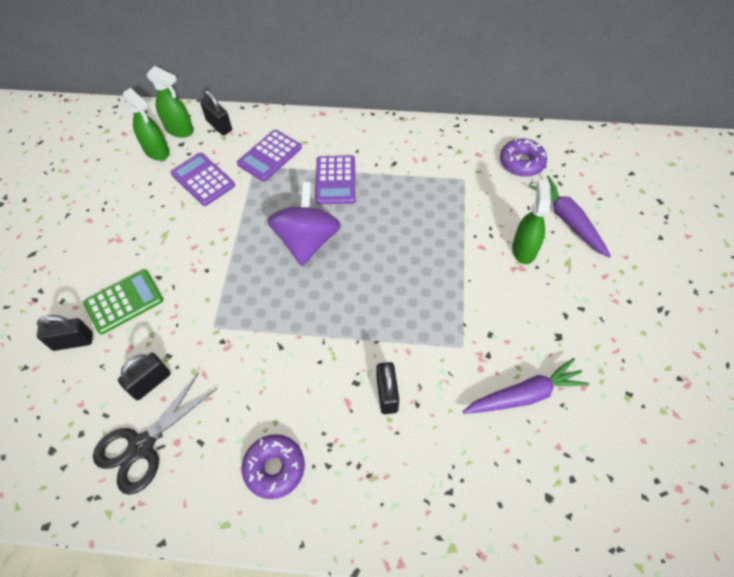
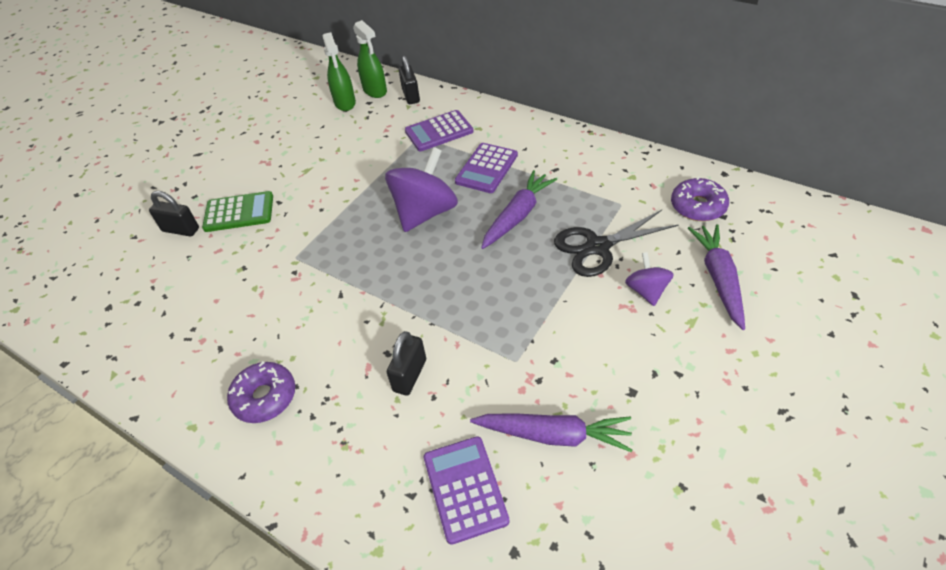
camera: 30 degrees right, 10 degrees down
(142, 446) = (173, 332): black scissors -> black scissors (597, 247)
(150, 382) = (215, 284): black padlock -> none
(203, 179) = (367, 135): purple calculator -> purple calculator (465, 489)
(388, 217) = (518, 215): none -> purple carrot
(524, 249) = (646, 291): green spray bottle -> purple spinning top

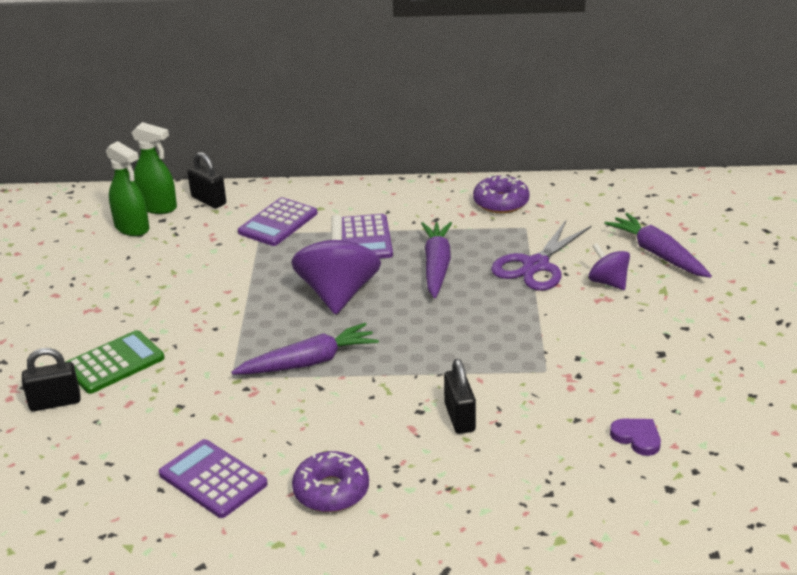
camera: 35 degrees left, 15 degrees down
(465, 489) = (590, 469): purple calculator -> purple calculator (213, 479)
(532, 477) = (637, 438): none -> purple heart
(554, 435) = (627, 405): purple carrot -> purple carrot (309, 362)
(597, 247) = (536, 265): black scissors -> purple scissors
(698, 206) = (593, 208): purple donut -> purple donut (501, 202)

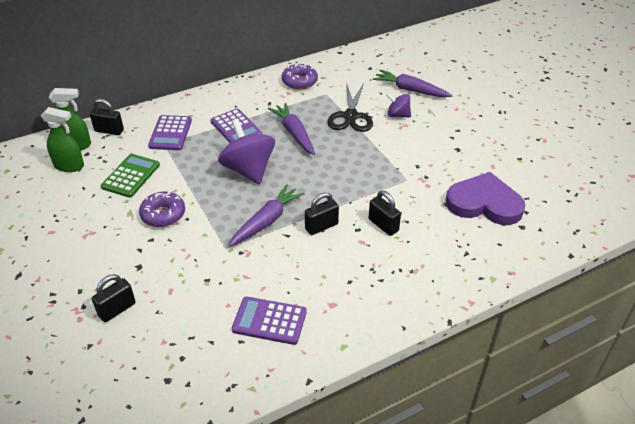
camera: 30 degrees left, 10 degrees up
(114, 363) = (137, 266): green calculator -> green calculator (131, 176)
(331, 491) = (347, 299): purple donut -> purple donut (163, 214)
(374, 391) = (321, 226): none -> black padlock
(536, 265) = (351, 116): purple scissors -> black scissors
(637, 438) = (484, 203): purple heart -> purple heart, size x2.34

